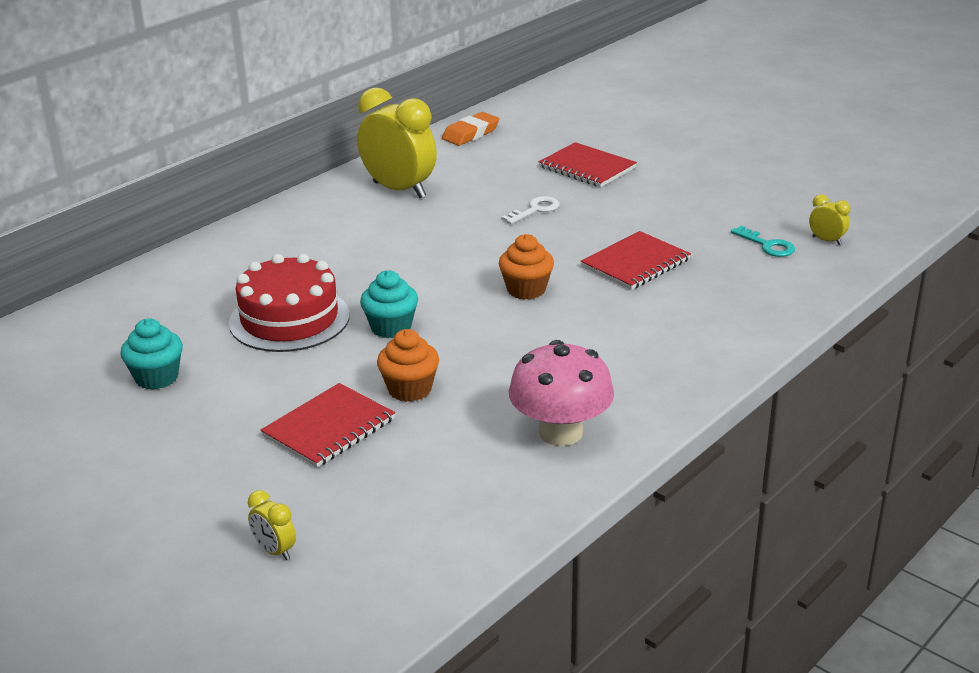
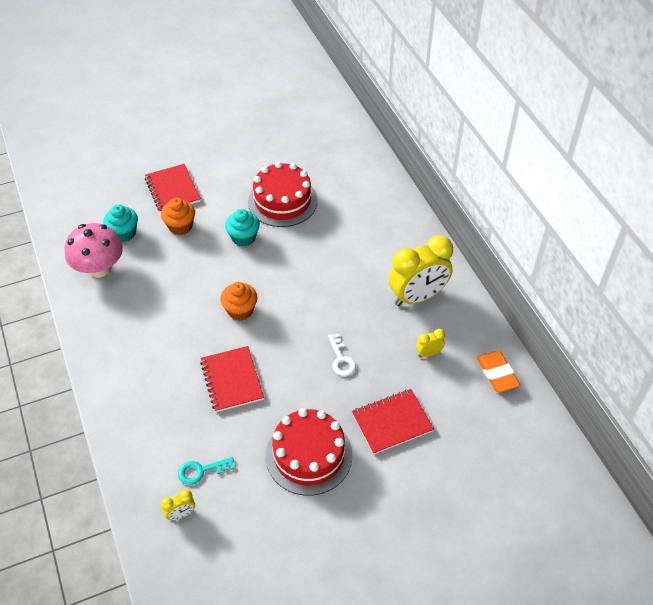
camera: 115 degrees right, 20 degrees up
(157, 377) = (261, 144): turquoise cupcake -> turquoise cupcake (124, 233)
(275, 551) = (104, 153): yellow clock -> yellow clock (428, 353)
(675, 197) = (309, 455): none -> red cake

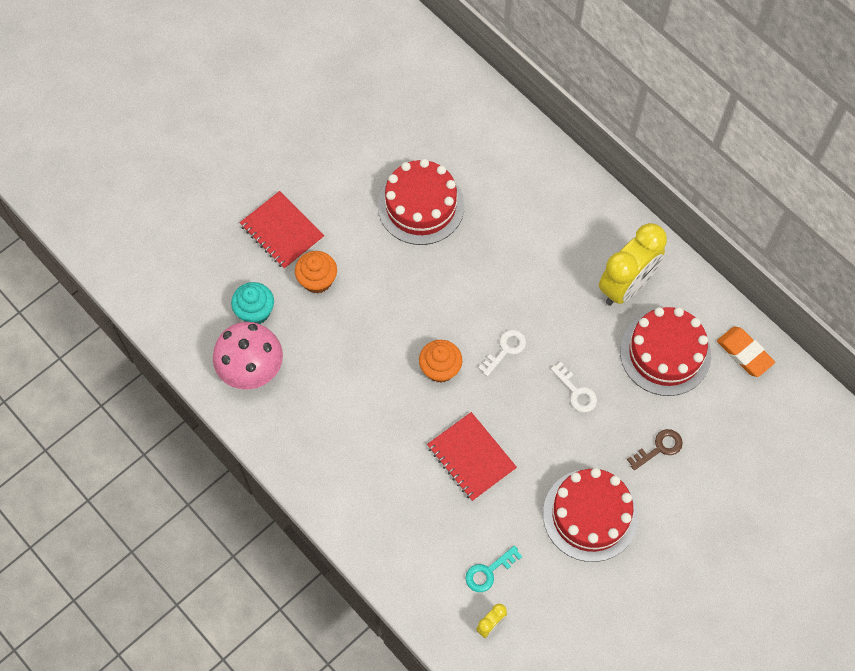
camera: 20 degrees left, 15 degrees up
(243, 237) = (399, 271): turquoise cupcake -> none
(298, 312) = (505, 350): none -> white key
(392, 422) = (659, 448): red notebook -> brown key
(428, 353) = (665, 353): yellow clock -> red cake

